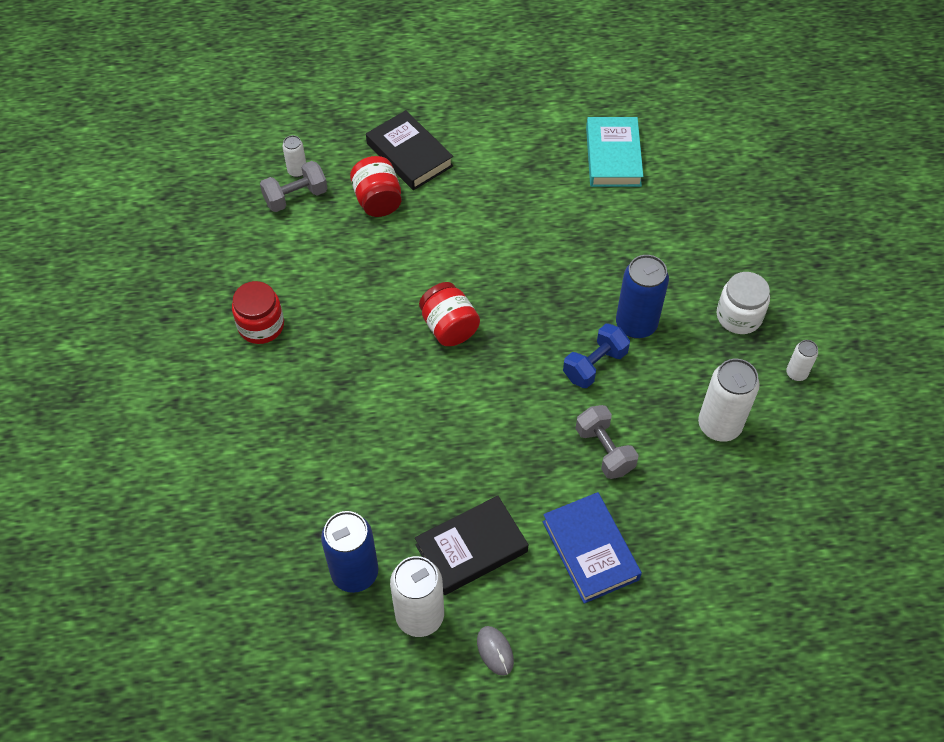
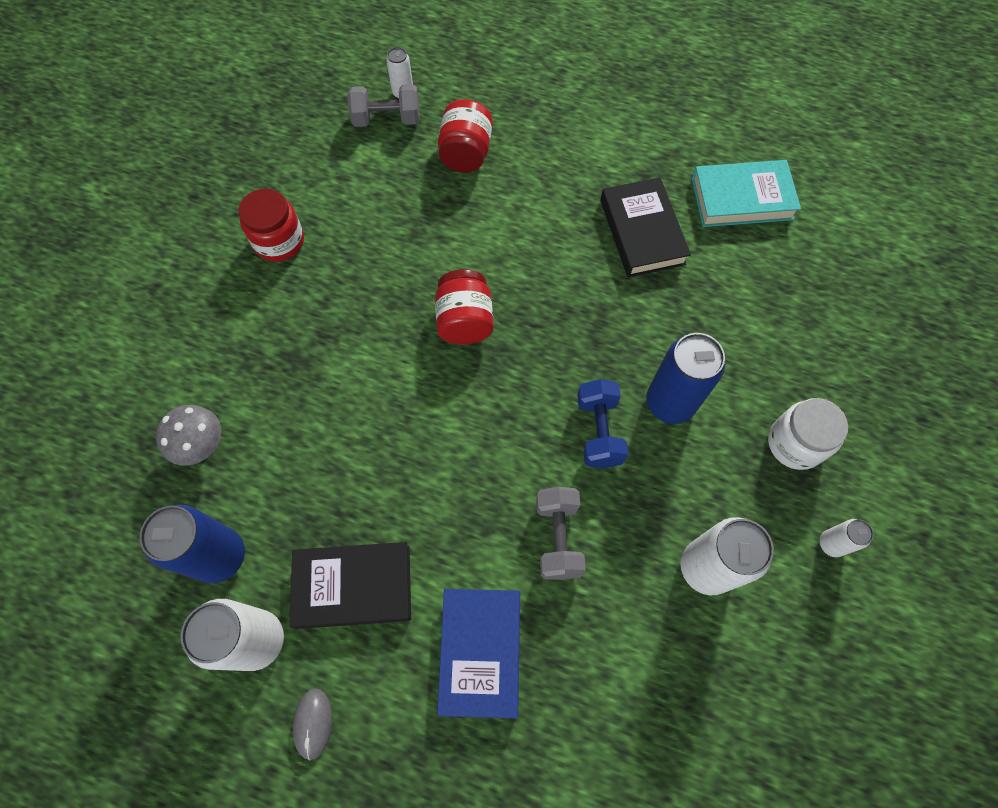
camera: 25 degrees right, 10 degrees up
(292, 502) = (203, 446): none -> grey mushroom
(409, 155) = (524, 117): black book -> black book (642, 232)
(594, 365) = (599, 431): blue dumbbell -> blue dumbbell turned 75 degrees counterclockwise
(613, 156) = (742, 199): turquoise book -> turquoise book turned 60 degrees clockwise

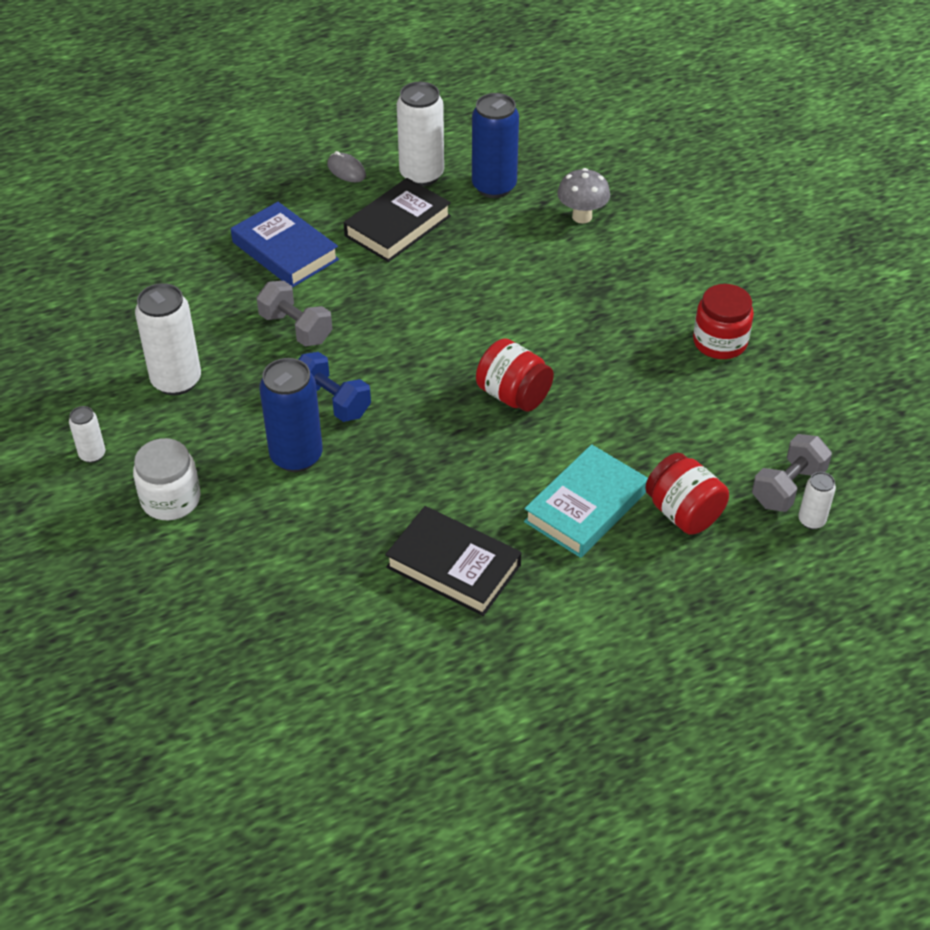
camera: 135 degrees right, 20 degrees down
(742, 199) = (394, 671): turquoise book -> turquoise book (585, 507)

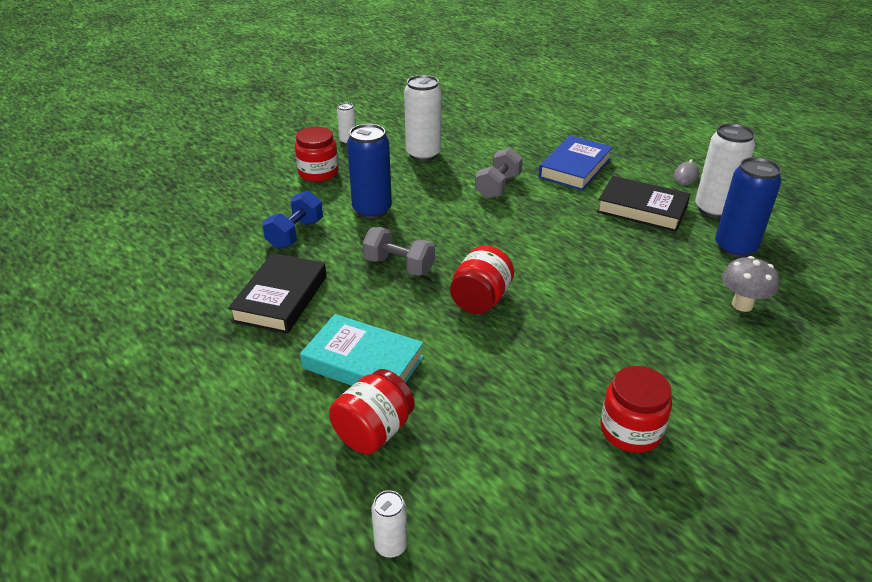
camera: 75 degrees right, 10 degrees down
(171, 499) = (318, 173): white jar -> red jar
(332, 401) = (431, 214): blue dumbbell -> blue dumbbell (295, 234)
(788, 487) = (435, 517): grey dumbbell -> grey dumbbell (399, 266)

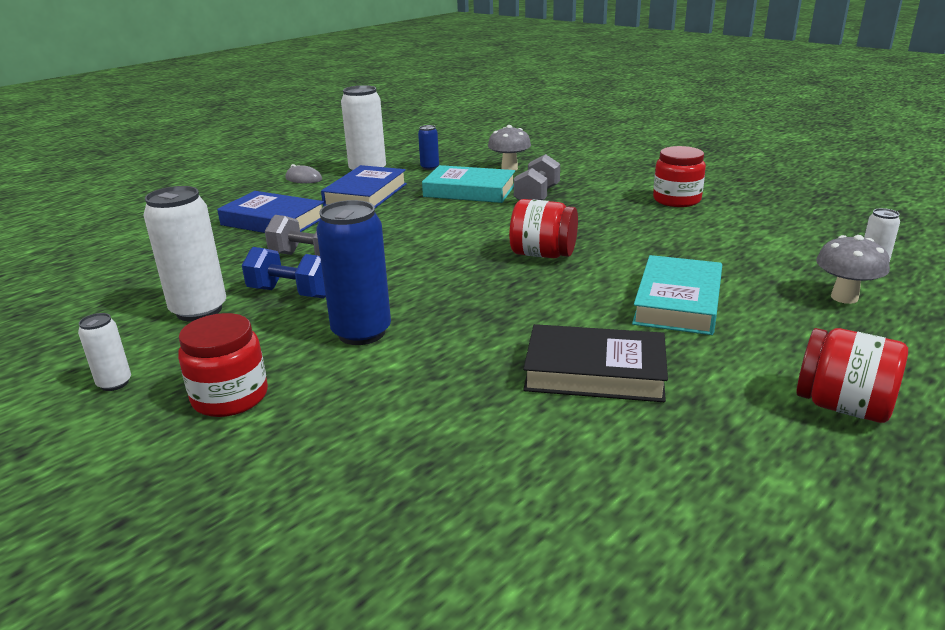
camera: 95 degrees left, 10 degrees down
(295, 234) = (431, 387): blue dumbbell -> blue dumbbell (291, 293)
(332, 485) = (844, 297): none -> grey mushroom
(374, 431) = (765, 287): red jar -> red jar (843, 406)
(399, 266) = (494, 300): grey dumbbell -> grey dumbbell (537, 197)
(642, 209) = (366, 194): black book -> blue book
(656, 270) = (469, 191): none -> turquoise book
(735, 248) = (429, 167): blue can -> blue can, size x0.51

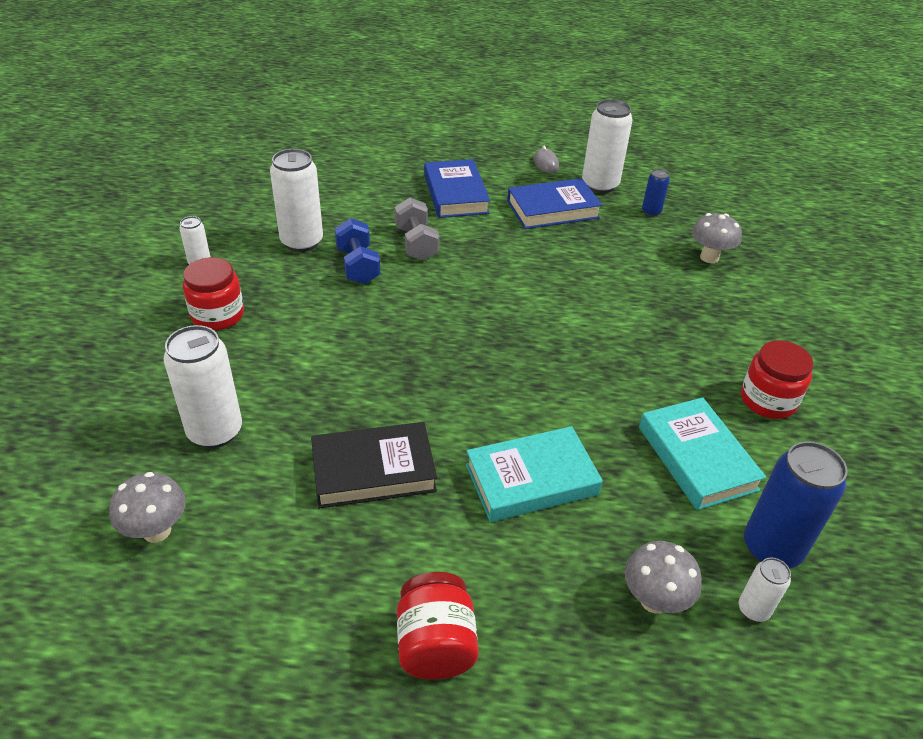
camera: 50 degrees right, 15 degrees up
(361, 333) = (333, 327): blue can -> blue can (771, 548)
(428, 455) = (215, 431): none -> white can
(469, 191) = (627, 259): turquoise book -> turquoise book (697, 458)
(537, 197) = (662, 304): grey dumbbell -> none
(543, 254) = (543, 360): red jar -> none
(552, 552) = (157, 531): none -> grey mushroom
(595, 372) = (373, 470): black book -> black book turned 75 degrees counterclockwise

